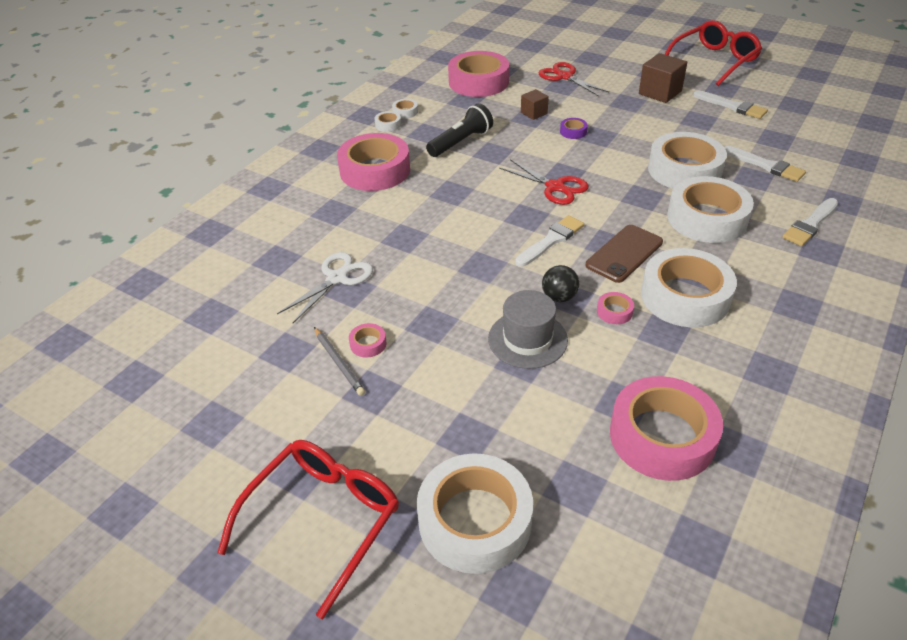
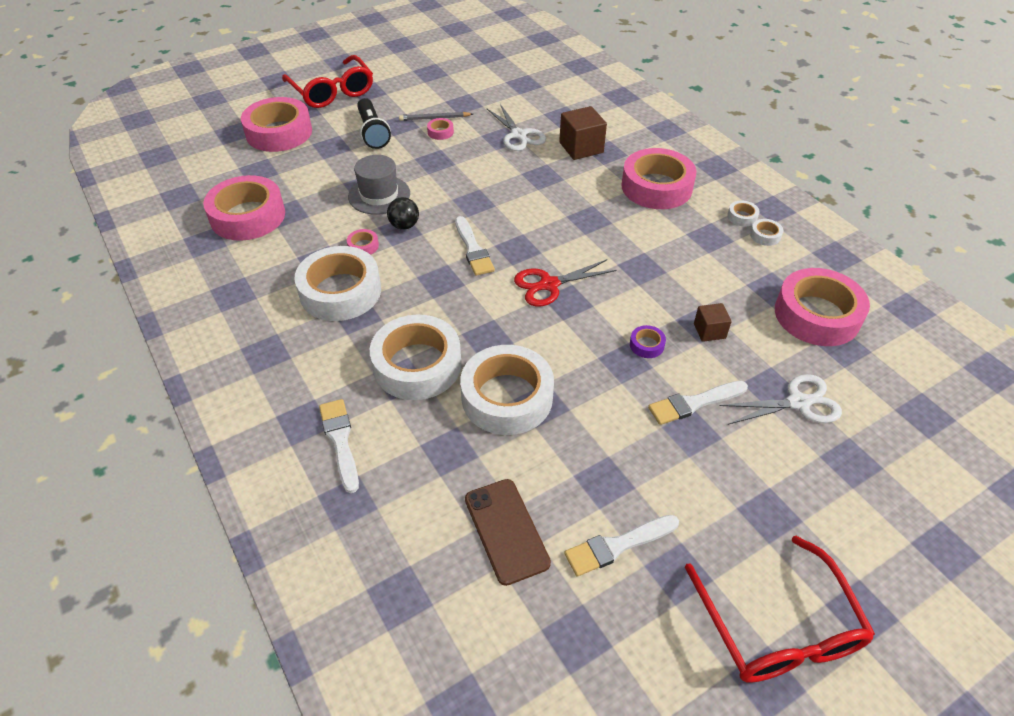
camera: 115 degrees right, 5 degrees up
(461, 142) = (675, 253): black flashlight -> black flashlight (372, 132)
(475, 520) = (279, 132): white tape -> pink tape
(564, 77) = (798, 403): red scissors -> white scissors
(624, 254) = (419, 283): brown phone -> brown phone (506, 530)
(660, 92) = (701, 483): brown cube -> brown cube (581, 147)
(765, 165) = (461, 479): white brush -> white brush (694, 403)

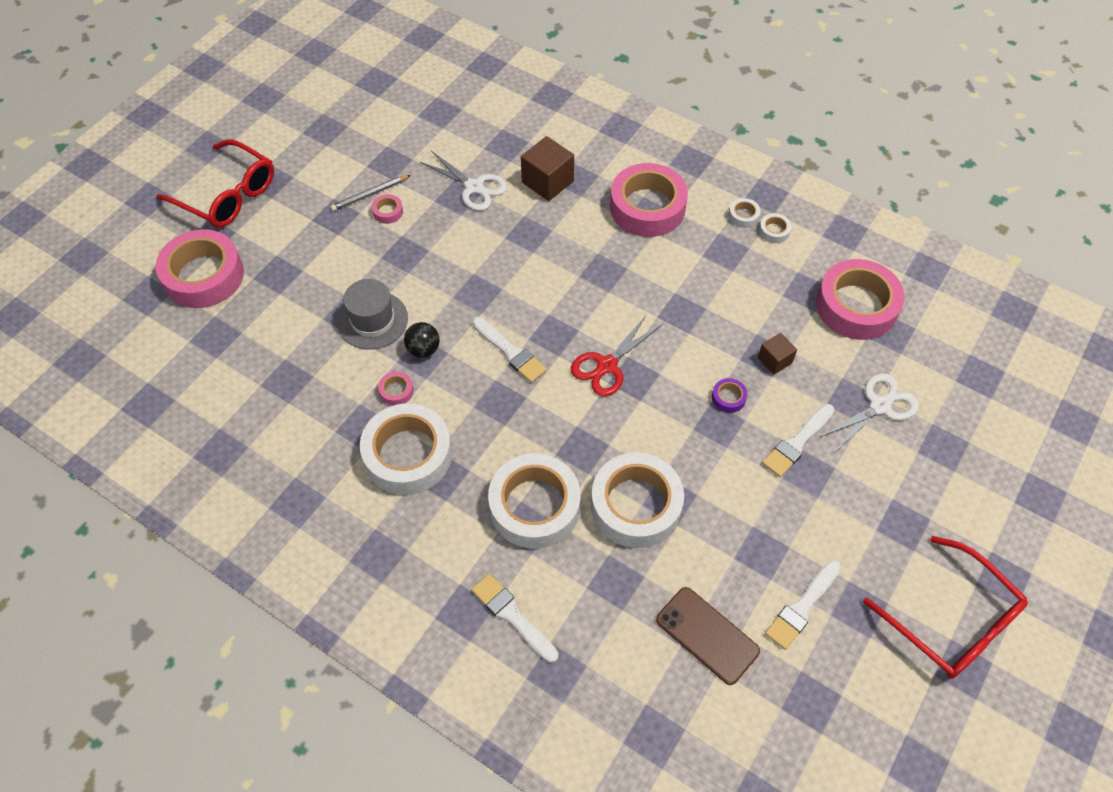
camera: 25 degrees left, 10 degrees up
(248, 216) = (246, 401): pink tape -> none
(372, 132) = (312, 238): black flashlight -> none

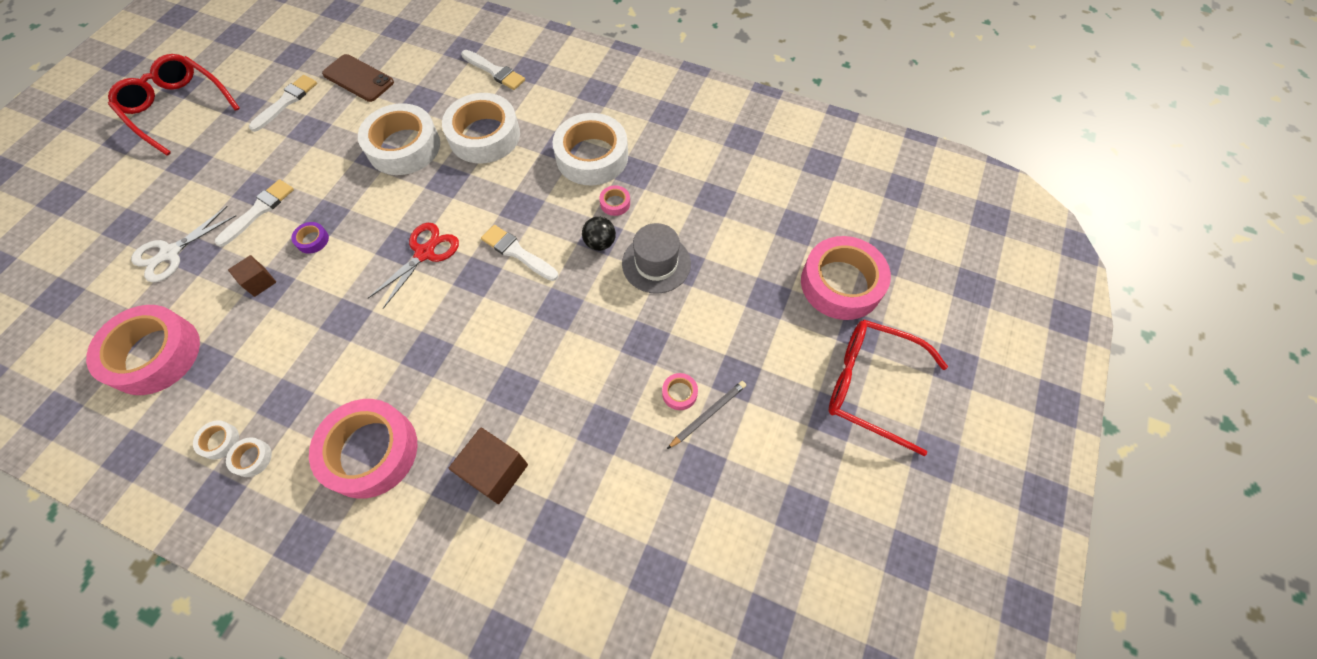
camera: 170 degrees right, 5 degrees up
(474, 187) = (586, 447): white scissors -> none

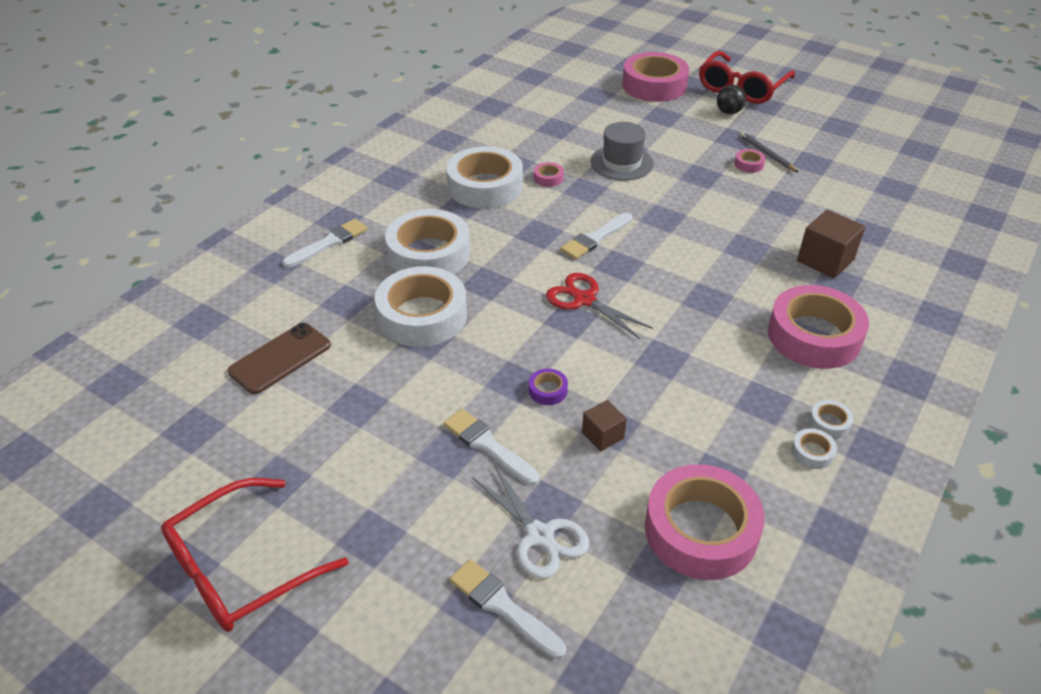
camera: 80 degrees left, 20 degrees down
(286, 102) = (291, 431): white brush -> white brush (503, 607)
(600, 243) = (593, 190): black ball -> black ball (728, 112)

